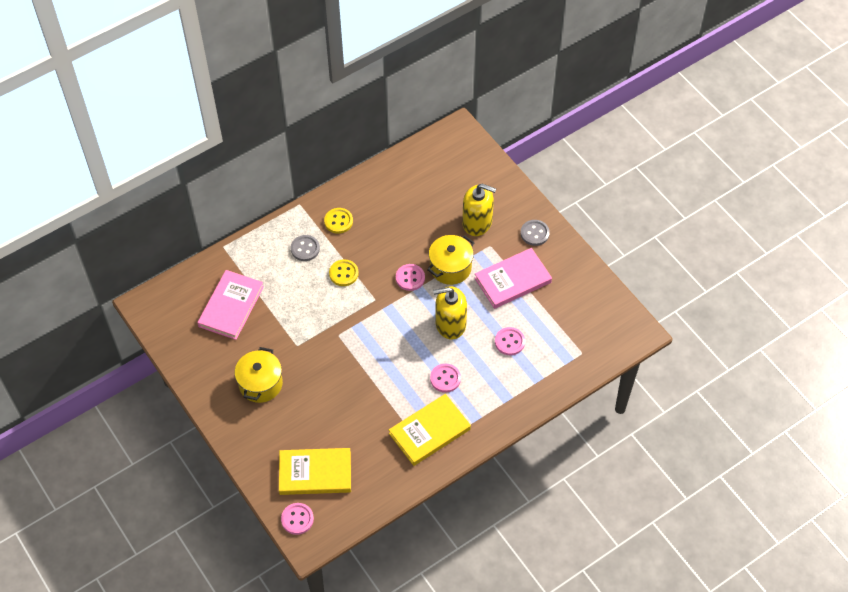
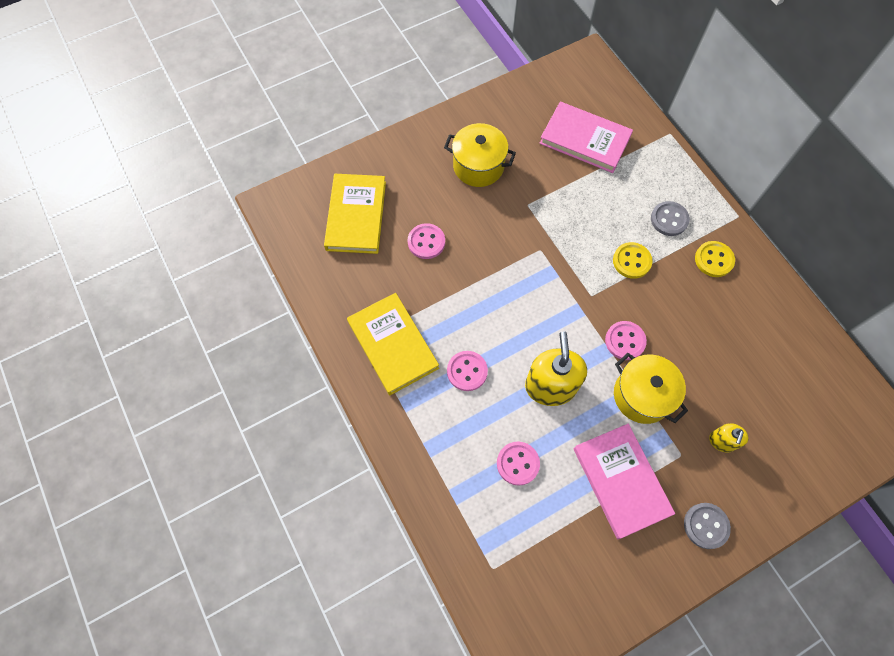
camera: 95 degrees right, 10 degrees up
(297, 519) = (302, 195): pink button -> pink button (426, 242)
(477, 222) = (722, 441): yellow soap dispenser -> yellow soap dispenser, size x0.52

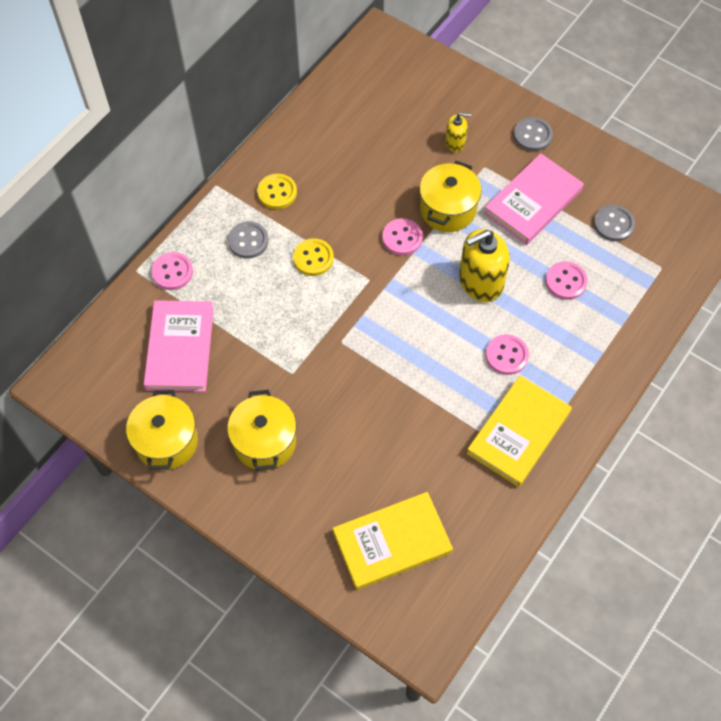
camera: 115 degrees left, 5 degrees down
(426, 242) = (387, 453): pink button -> pink button (172, 272)
(509, 108) = (166, 441): none -> yellow pot
(563, 549) = (613, 224): none -> grey button

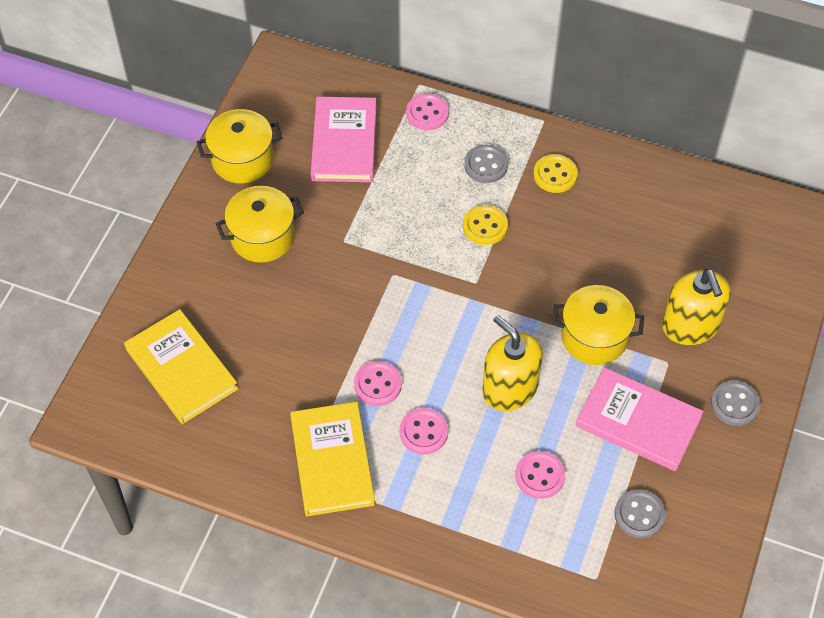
camera: 75 degrees right, 5 degrees down
(180, 348) = (344, 143): pink book -> pink book turned 75 degrees counterclockwise
(402, 238) = (540, 301): pink button -> pink button (377, 384)
(455, 142) = (690, 326): yellow soap dispenser -> yellow soap dispenser, size x1.94
(518, 433) = (332, 461): yellow book -> yellow book turned 60 degrees clockwise

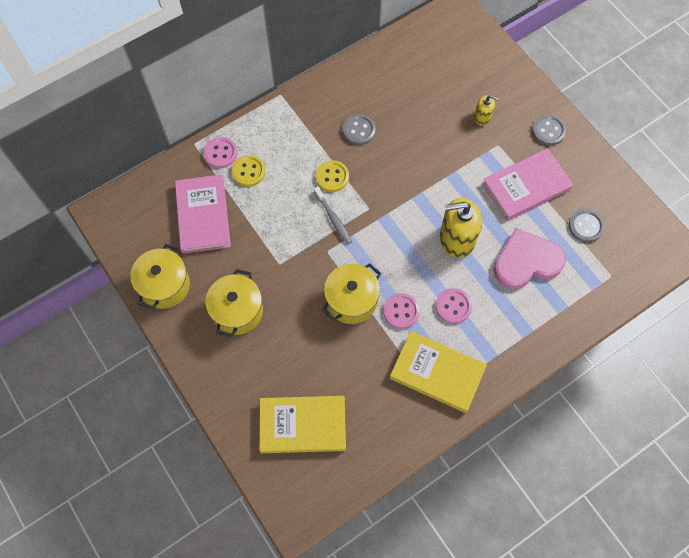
camera: 55 degrees left, 10 degrees up
(344, 143) = (203, 215): pink book -> pink book turned 45 degrees clockwise
(436, 256) = (333, 218): none -> grey toothbrush
(486, 165) = (287, 147): grey button -> grey button (359, 130)
(540, 476) = (526, 261): pink button -> pink heart
(555, 175) = (325, 115): yellow button -> yellow button (248, 171)
(594, 337) = (454, 171): yellow pot -> yellow pot (351, 300)
(690, 326) = (482, 117): yellow soap dispenser -> yellow soap dispenser, size x0.52

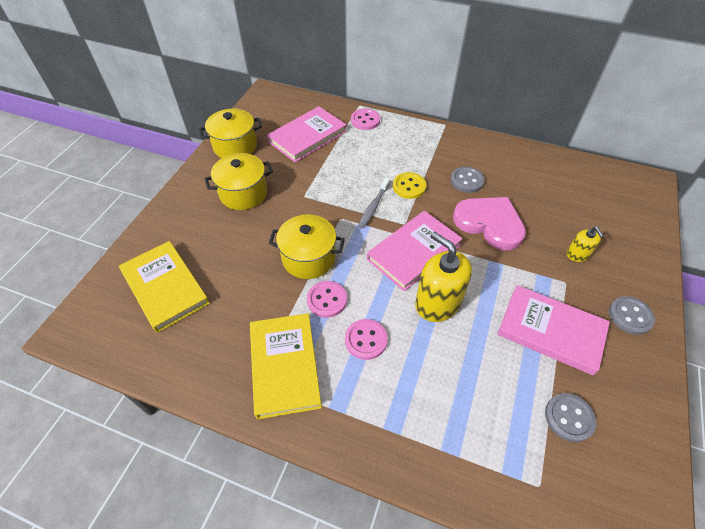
camera: 55 degrees right, 15 degrees down
(248, 171) = (365, 140): yellow button -> none
(401, 222) = (414, 252): none -> pink book
(526, 261) = (471, 379): pink heart -> pink heart (489, 223)

